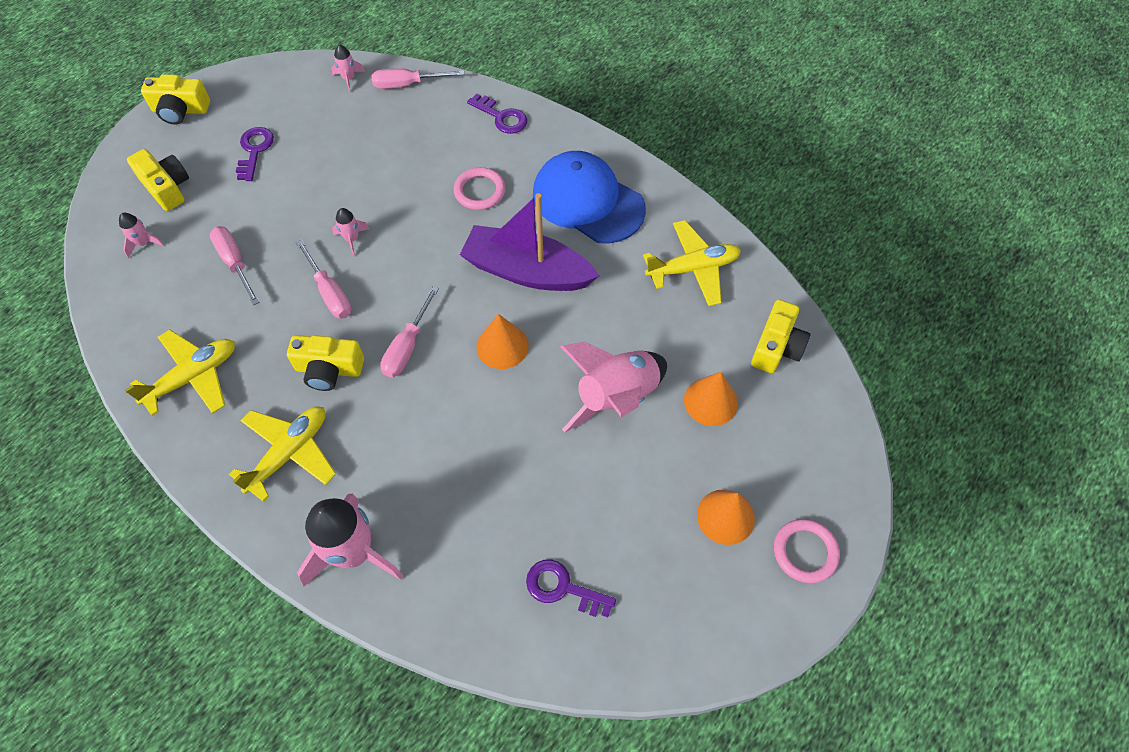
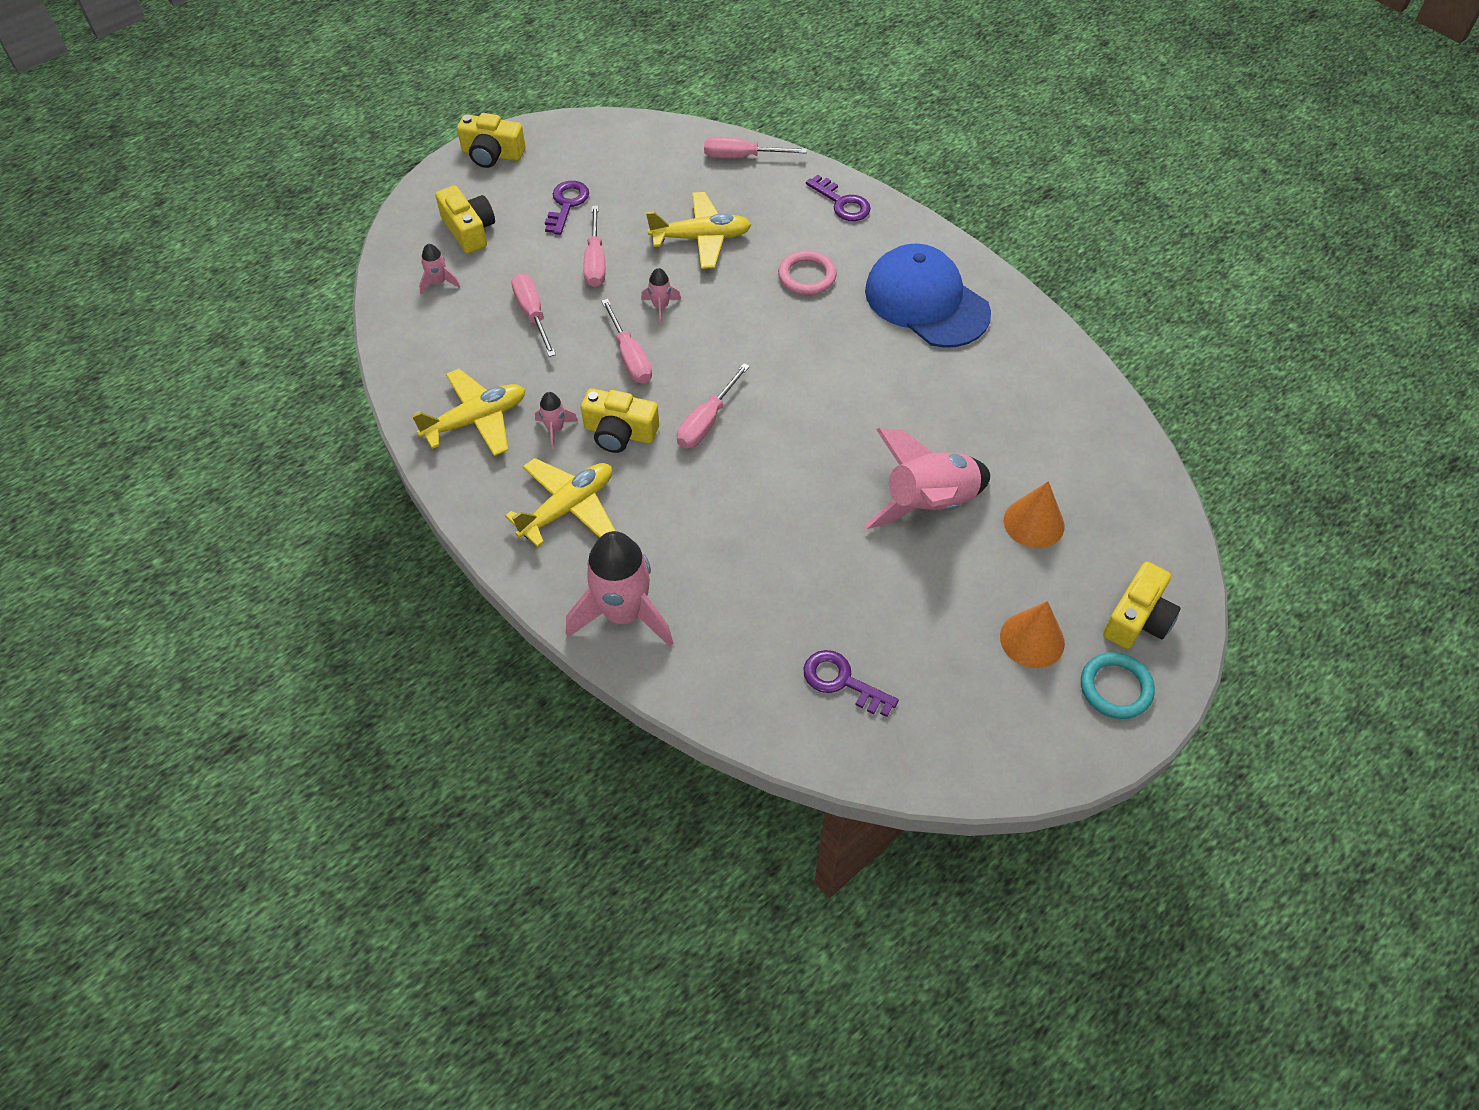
camera: 10 degrees right, 5 degrees down
(287, 203) = (595, 262): none -> pink screwdriver
(349, 79) = (678, 143): pink rocket -> pink rocket (555, 429)
(502, 346) = (810, 435): orange cone -> none
(527, 271) = (848, 364): purple boat -> none
(693, 269) = (1035, 386): yellow plane -> yellow plane (701, 238)
(776, 347) = (1118, 478): yellow camera -> yellow camera (1137, 619)
(805, 552) = (1115, 688): pink ring -> turquoise ring

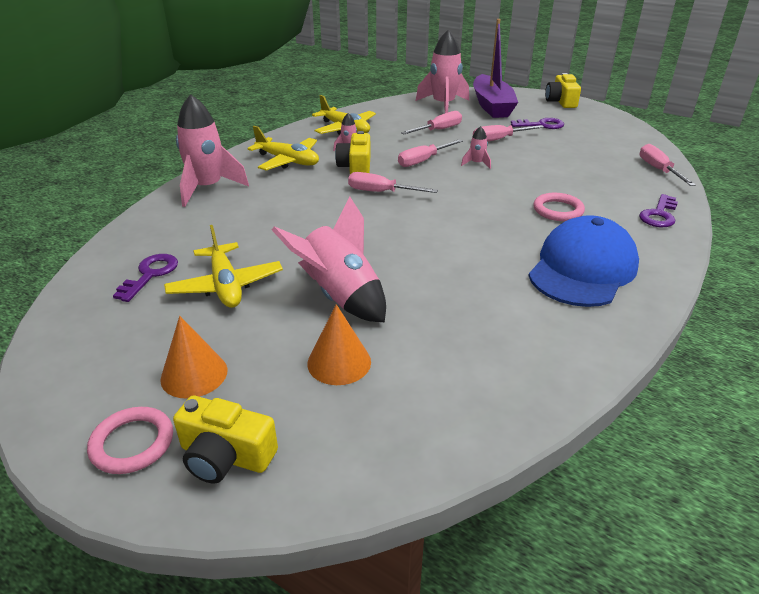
camera: 75 degrees right, 20 degrees down
(439, 283) = (443, 105): pink rocket -> pink rocket, size x2.25
(469, 230) = (492, 106): yellow camera -> purple boat
(701, 238) = (556, 167): yellow plane -> yellow plane (226, 285)
(1115, 688) = (132, 443): turquoise ring -> pink ring

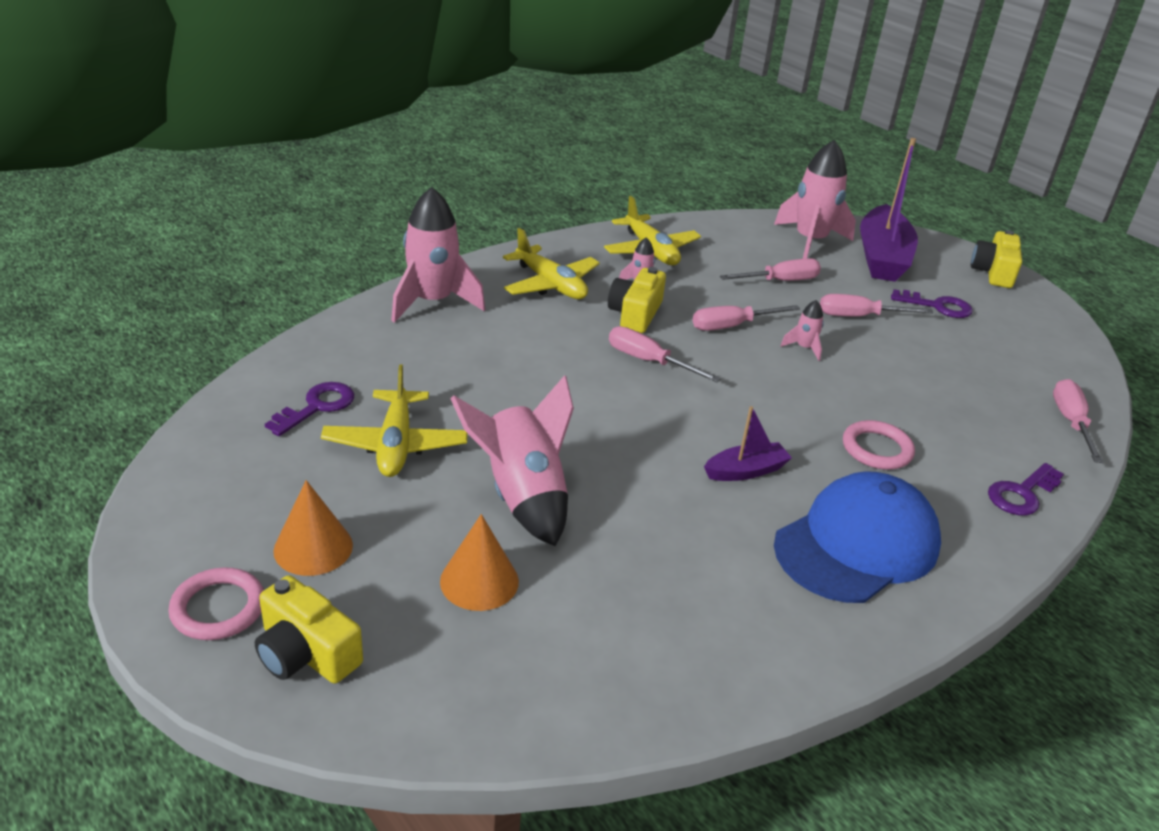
camera: 15 degrees right, 0 degrees up
(484, 242) = (745, 471): none -> purple boat

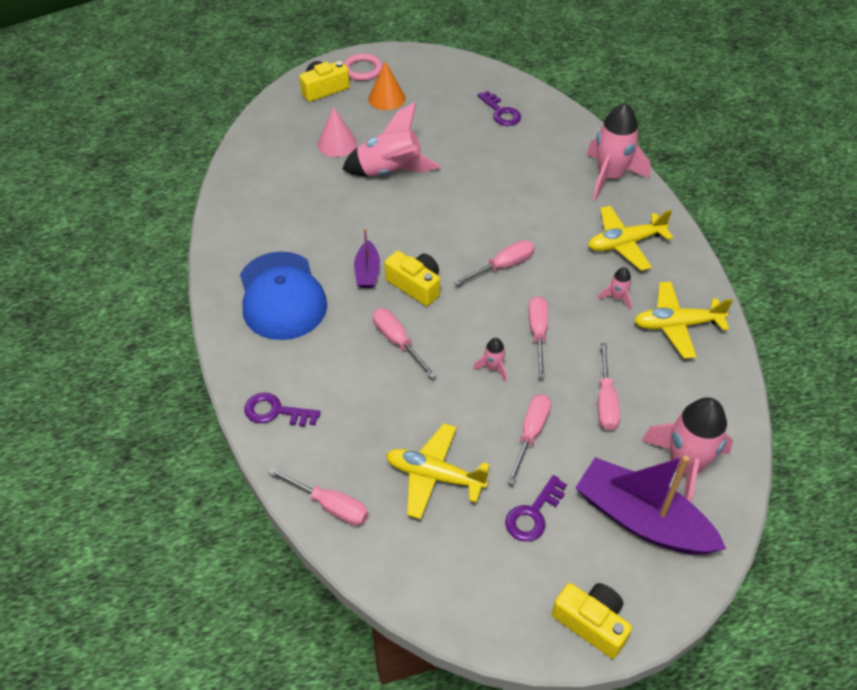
camera: 115 degrees right, 15 degrees up
(395, 444) = (454, 135): yellow plane -> yellow plane (434, 476)
(479, 581) = (337, 144): orange cone -> pink cone
(635, 314) = (570, 279): yellow camera -> yellow camera (415, 285)
(833, 420) = (397, 342): none -> pink screwdriver
(877, 449) = (357, 351): pink ring -> none
(1022, 494) = (275, 411): purple key -> purple key turned 60 degrees counterclockwise

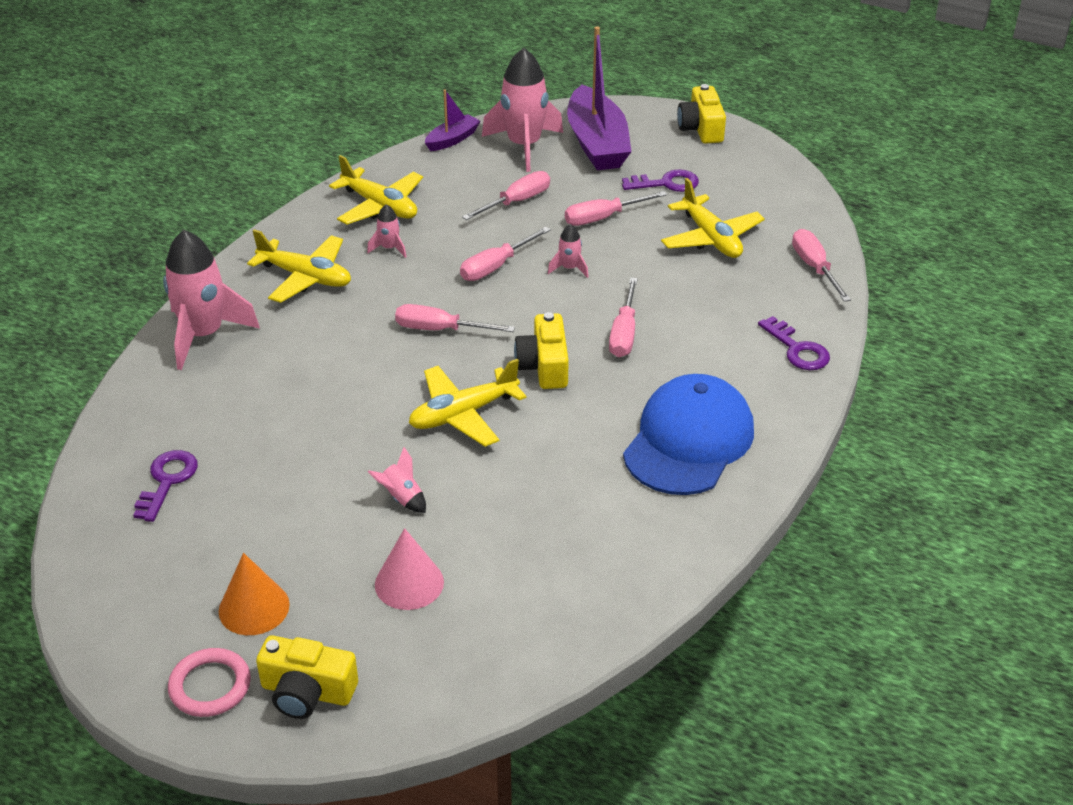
camera: 135 degrees left, 10 degrees down
(367, 272) = (573, 408): purple boat -> purple boat (452, 140)
(390, 172) = (402, 498): pink rocket -> pink rocket, size x0.44
(419, 228) = (463, 414): none -> yellow plane

